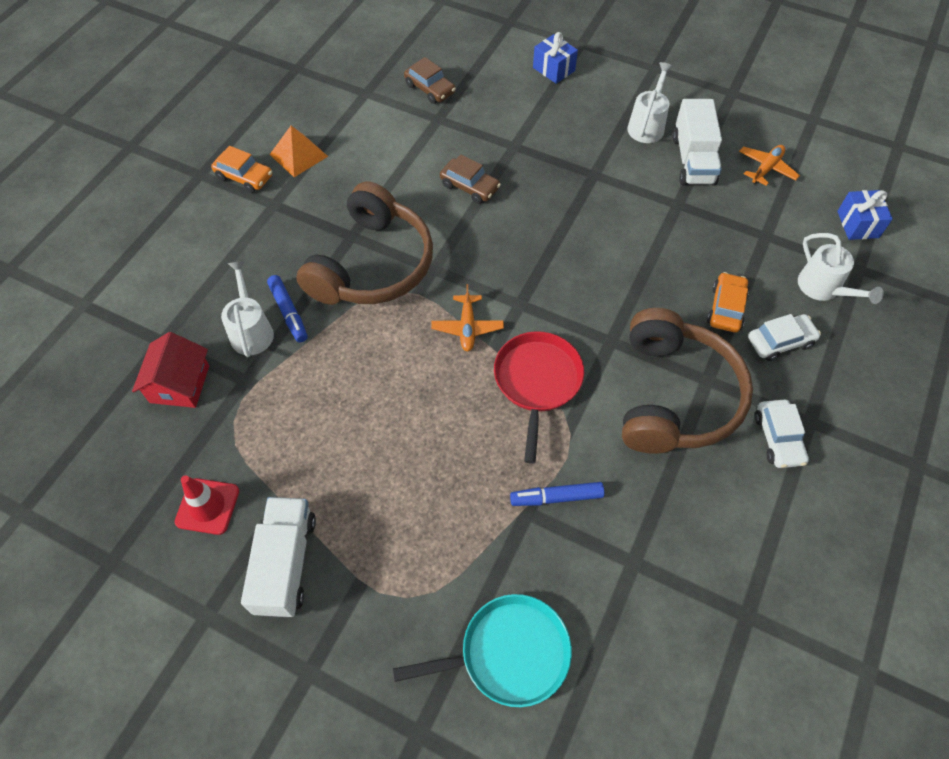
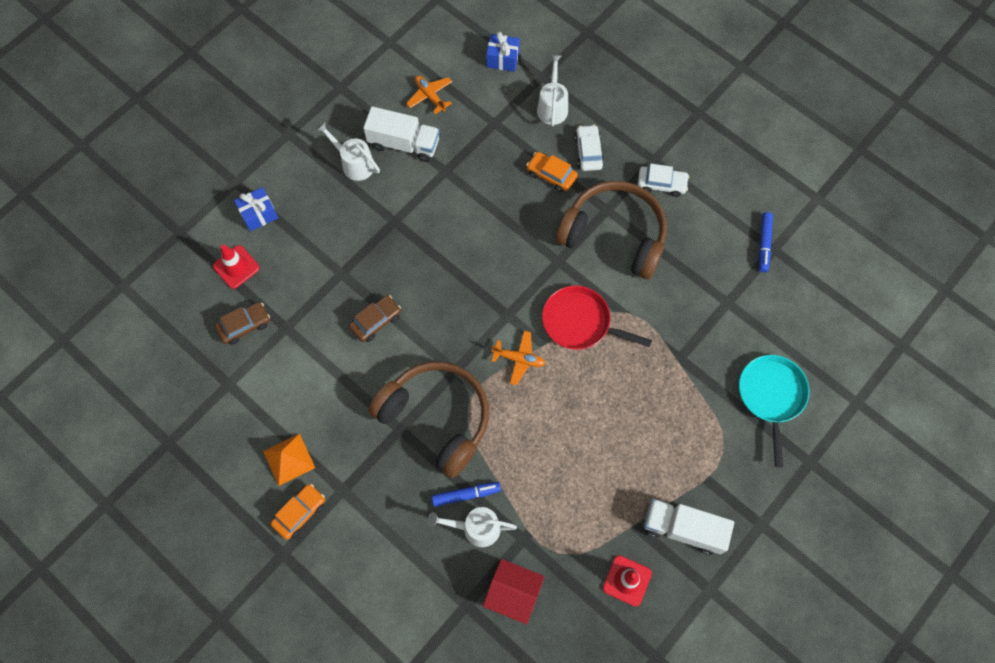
camera: 75 degrees left, 10 degrees up
(490, 68) = (236, 267): none -> red traffic cone
(556, 497) = (673, 336): blue marker -> blue marker (763, 244)
(823, 289) = (552, 106): white watering can -> white watering can turned 75 degrees counterclockwise

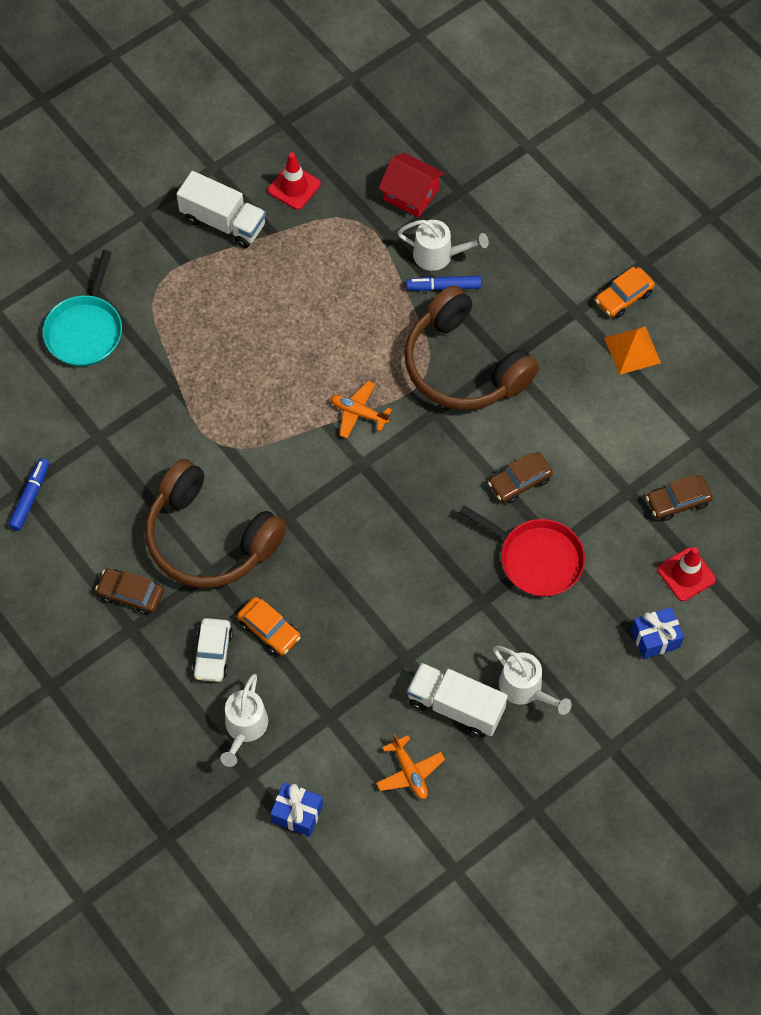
camera: 170 degrees left, 5 degrees down
(579, 322) = (278, 442): red pan -> red pan (537, 559)
(661, 184) = (131, 594): white car -> brown car

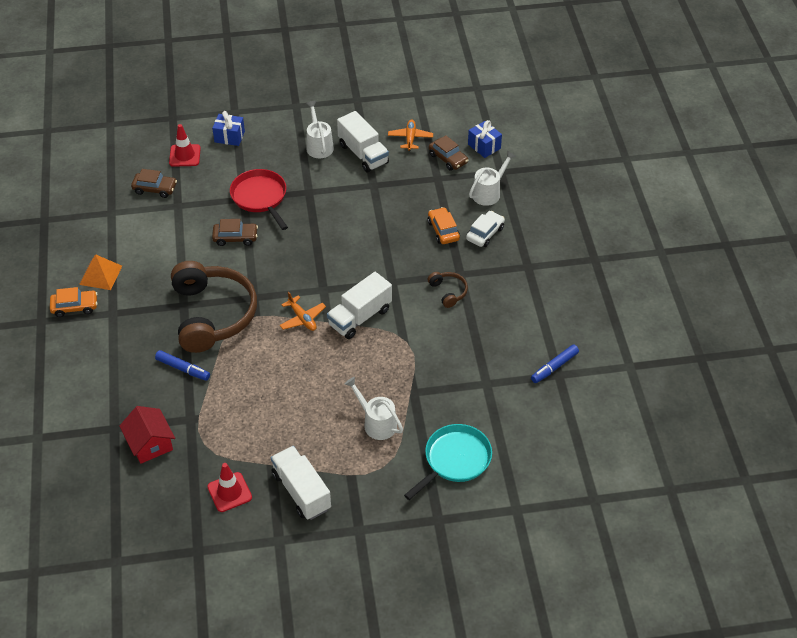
camera: 150 degrees left, 15 degrees down
(131, 594) = (517, 284): brown car -> brown car (448, 158)
(210, 538) = (448, 292): brown headphones -> brown headphones, size x0.42
(294, 449) = (360, 317): none -> white truck
(439, 255) = (168, 391): white watering can -> white watering can (376, 423)

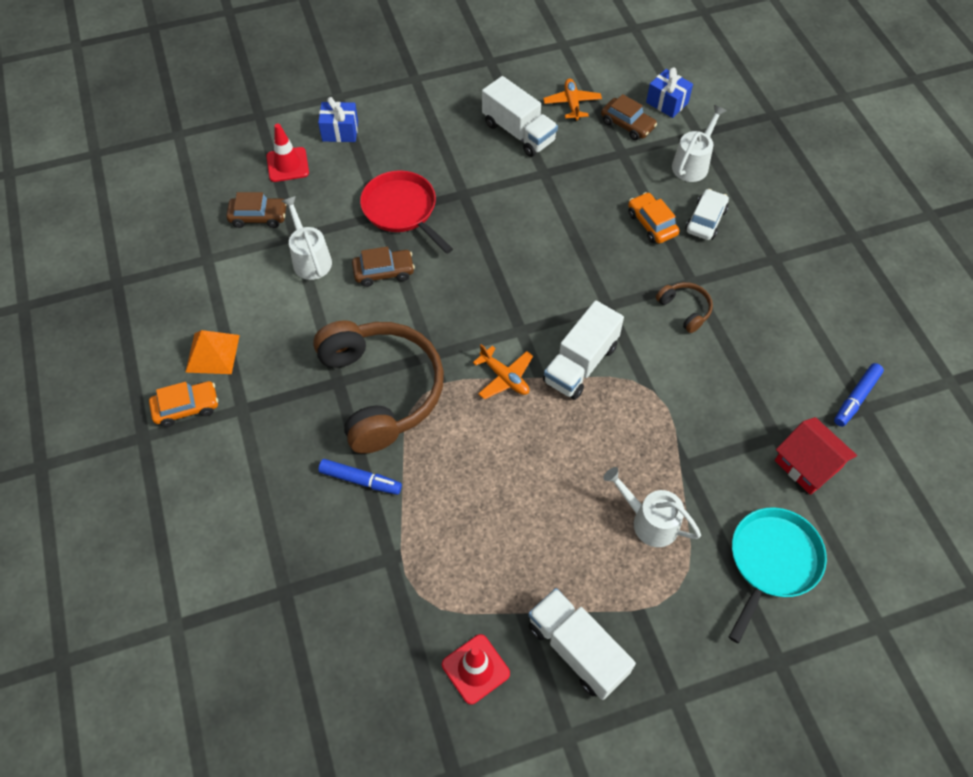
camera: 10 degrees left, 10 degrees up
(150, 443) = (342, 608): red house -> red house (807, 464)
(319, 145) = (459, 128): white watering can -> white watering can (310, 258)

